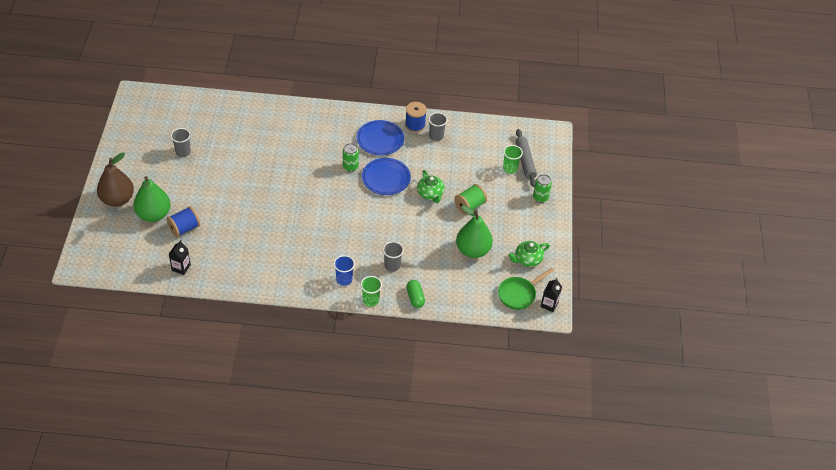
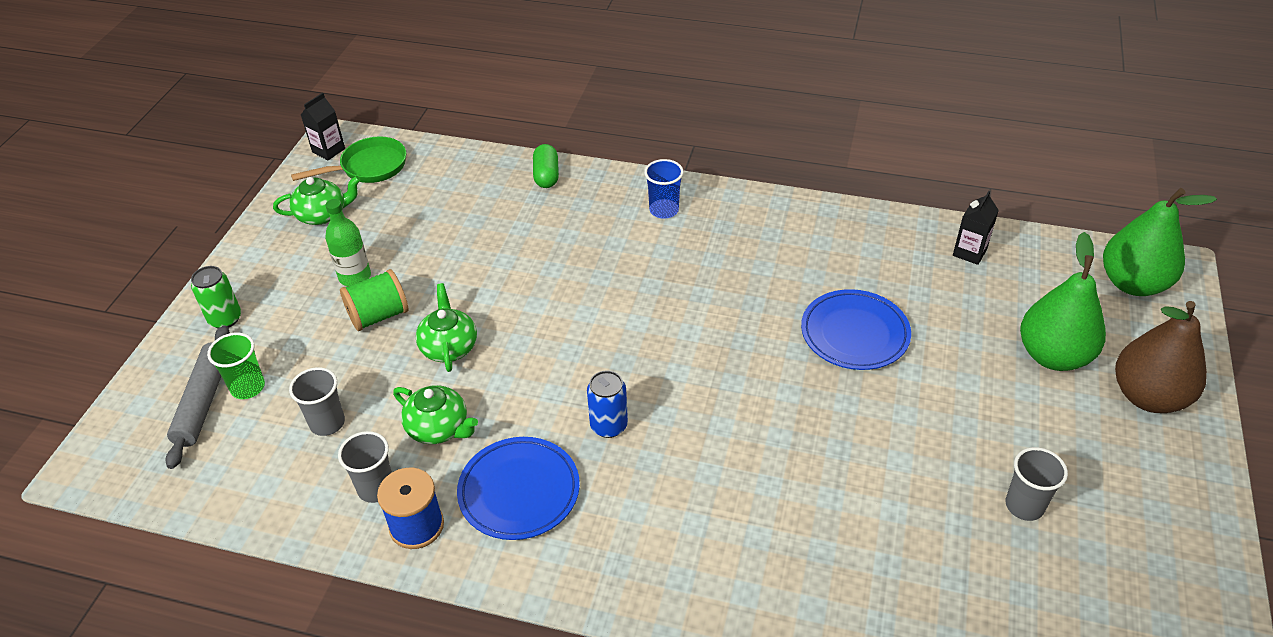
camera: 165 degrees left, 5 degrees down
(184, 228) = (979, 322): blue spool -> none
(350, 167) = (609, 426): green can -> blue can
(370, 300) = (623, 177): green cup -> none
(386, 178) = (534, 390): blue plate -> blue plate (854, 334)
(392, 266) = (571, 224): grey cup -> grey cup (327, 423)
(421, 159) = (439, 428): none -> green teapot
(473, 250) = (413, 237): green pear -> green pear (1132, 283)
(491, 225) = (355, 277): none -> green bottle

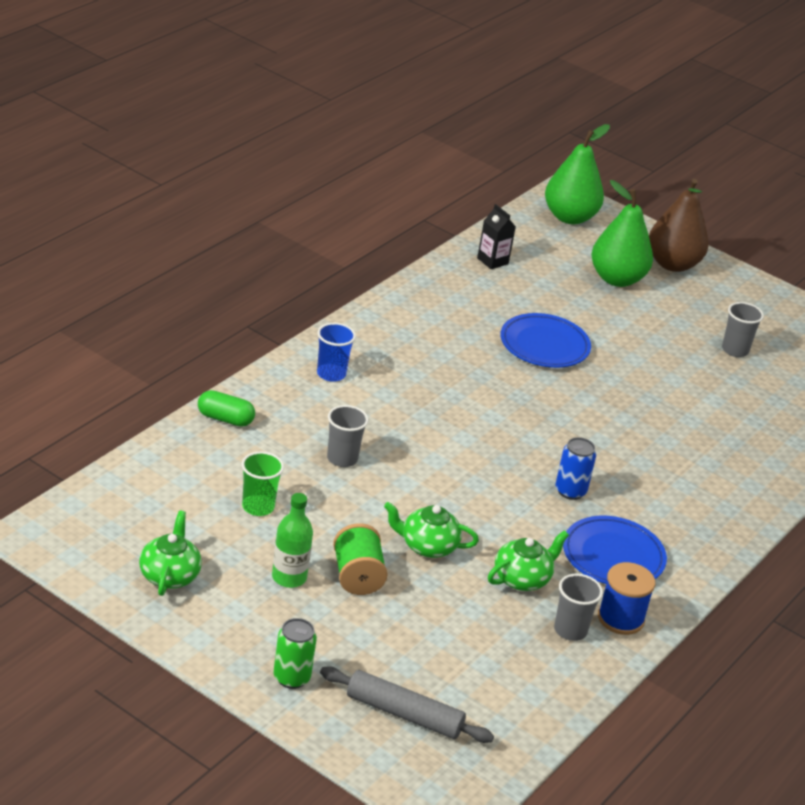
camera: 75 degrees left, 10 degrees down
(248, 387) = (402, 681): green cup -> green cup (258, 507)
(327, 423) = (479, 641): grey cup -> grey cup (342, 459)
(328, 150) = (53, 544): black carton -> none
(369, 167) = (111, 524): green pan -> none

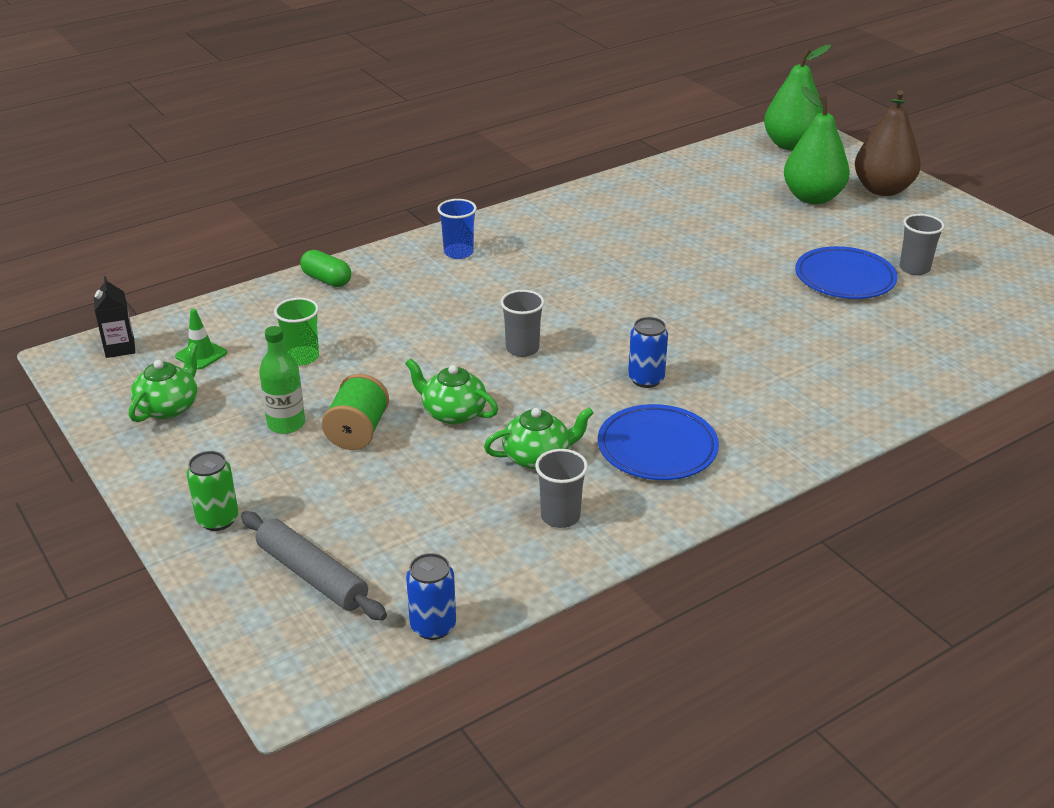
camera: 25 degrees right, 0 degrees up
(160, 516) = (201, 355): none -> green traffic cone
(342, 459) = (418, 324): grey cup -> grey cup (522, 349)
(492, 261) = (687, 174): black carton -> black carton (120, 348)
(526, 740) = (433, 626): none -> blue can
(544, 345) = (698, 247): blue plate -> blue plate (844, 278)
(620, 618) = (628, 512): blue spool -> none

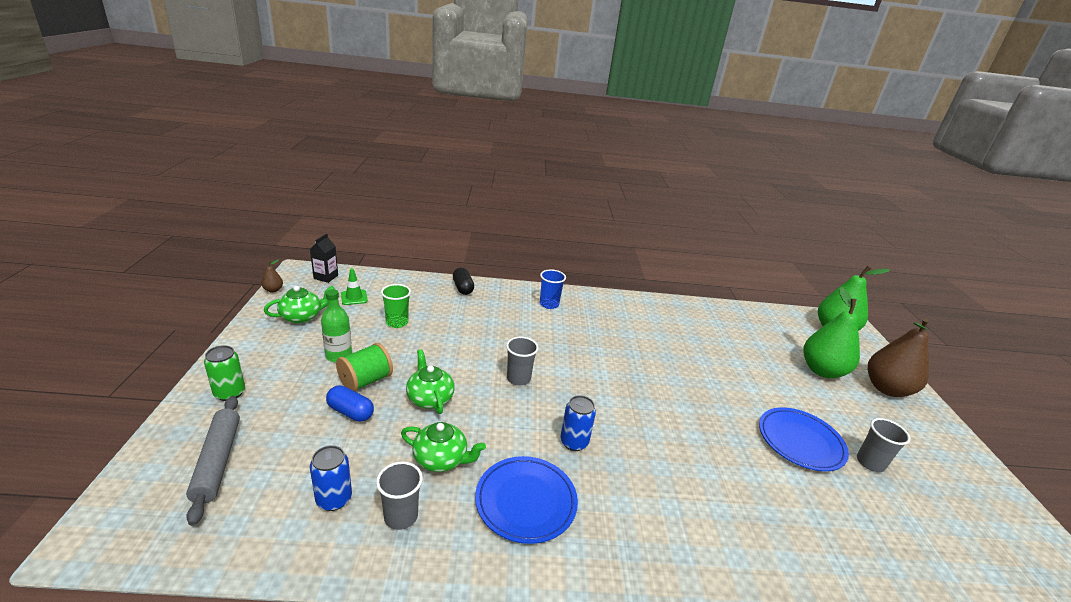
camera: 30 degrees right, 5 degrees down
(73, 396) = (273, 290): none -> brown pear
(327, 280) = (463, 288): green capsule -> black capsule
(386, 467) = (350, 412): none -> blue capsule
(433, 626) = (220, 552): blue can -> blue can (334, 499)

